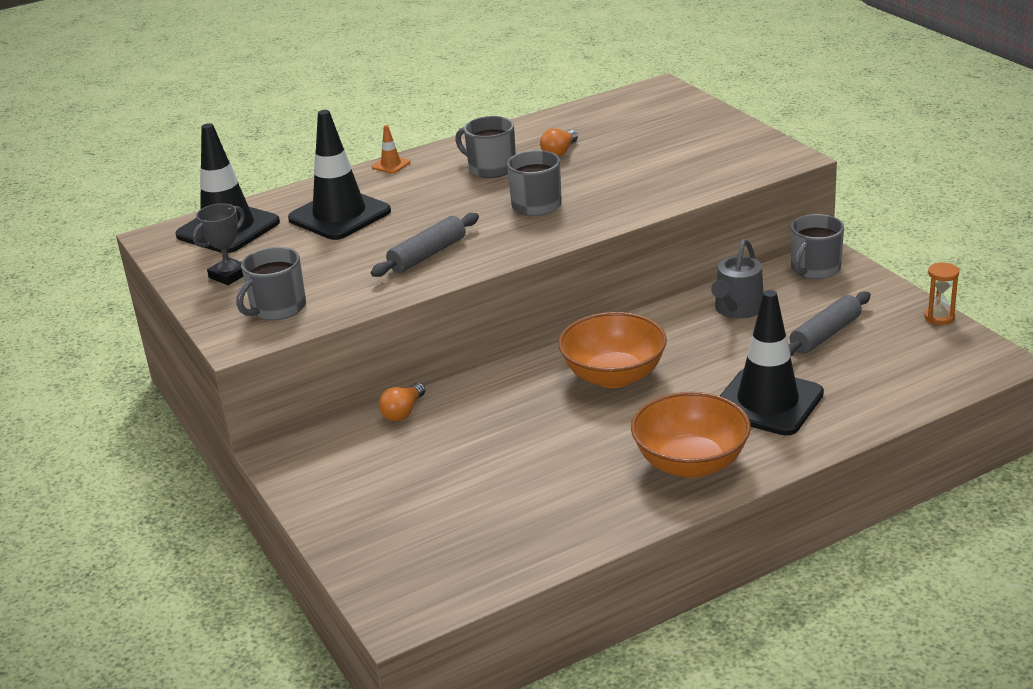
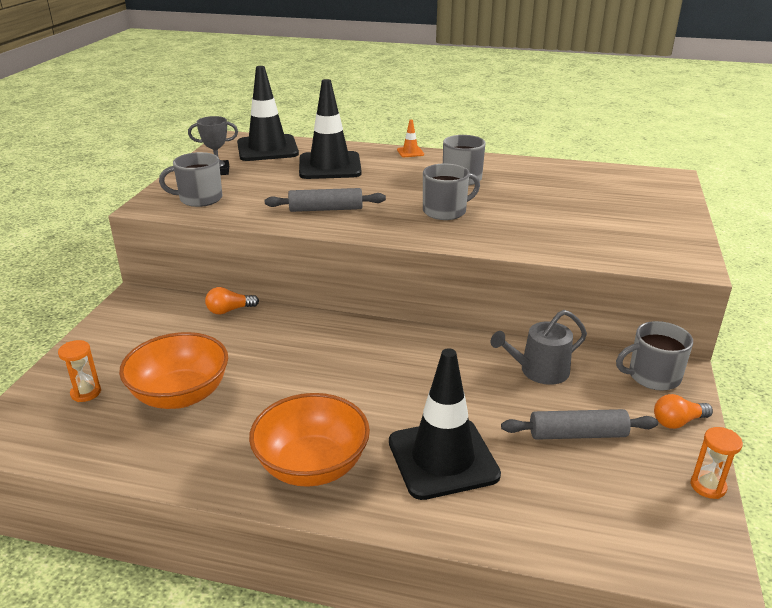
camera: 40 degrees right, 0 degrees up
(410, 542) = (86, 393): none -> orange hourglass
(559, 152) = (522, 187): orange light bulb -> orange light bulb (677, 422)
(614, 376) = (376, 365): orange bowl -> orange bowl (180, 395)

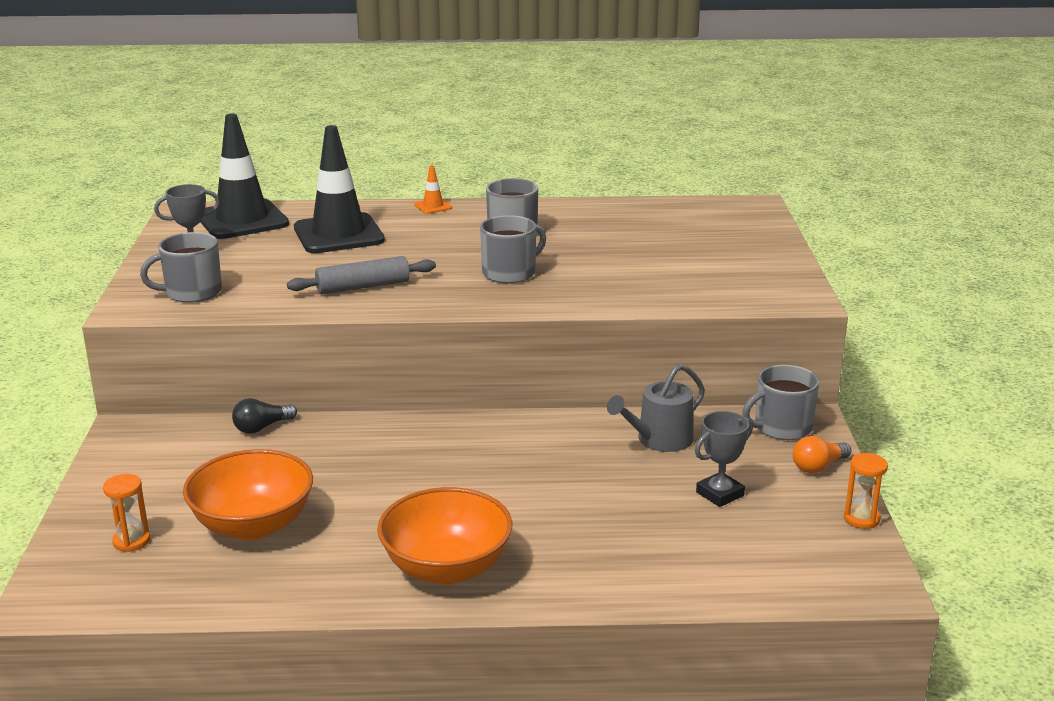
camera: 15 degrees left, 5 degrees down
(229, 310) = (262, 427): orange light bulb -> black light bulb
(443, 458) = (586, 538): black traffic cone -> none
(577, 434) = (720, 494): grey rolling pin -> grey trophy

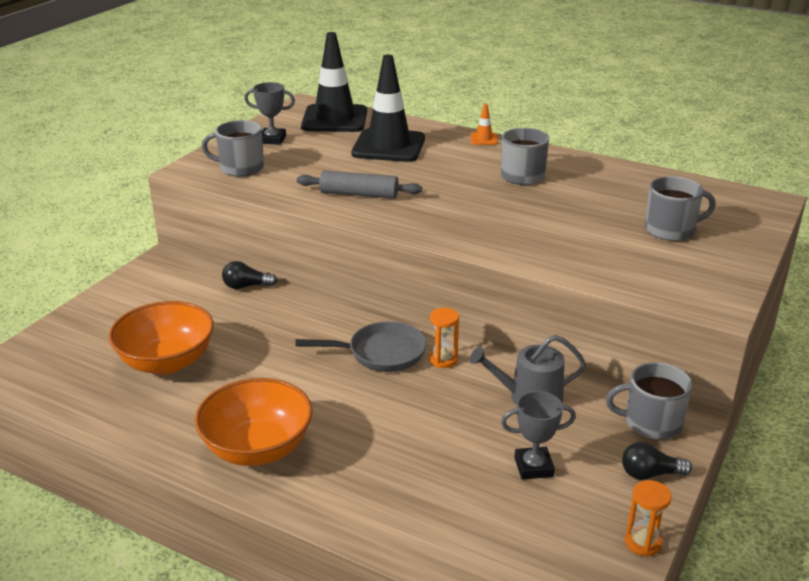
camera: 30 degrees right, 5 degrees up
(131, 541) = (85, 346): orange hourglass -> orange hourglass (443, 360)
(480, 446) = (381, 353): none -> grey pan
(510, 273) = (482, 211): grey mug -> grey mug (671, 230)
(818, 466) = (650, 474): orange light bulb -> black light bulb

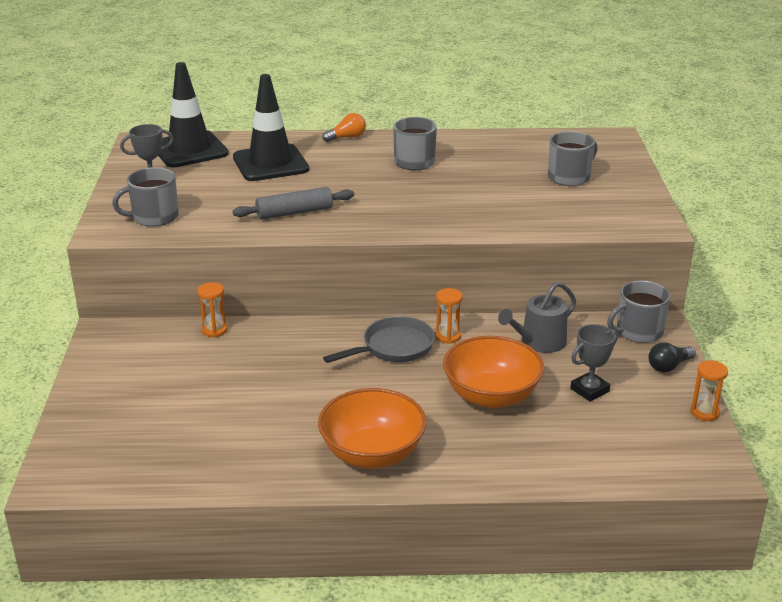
camera: 30 degrees left, 0 degrees up
(167, 362) = (214, 416): orange bowl -> orange bowl (491, 396)
(246, 286) = (214, 330): black light bulb -> orange hourglass
(484, 139) = (347, 137): orange traffic cone -> orange light bulb

